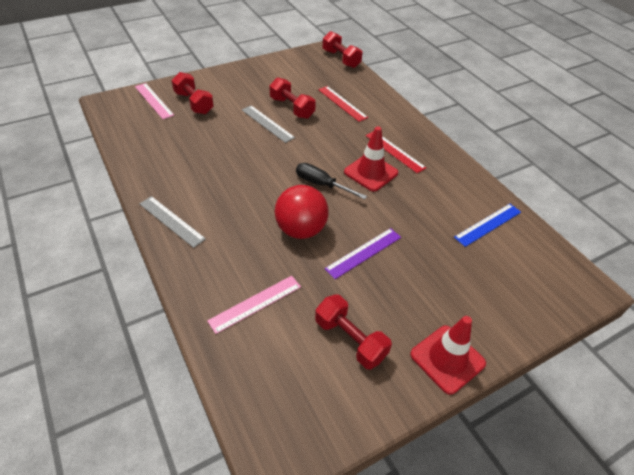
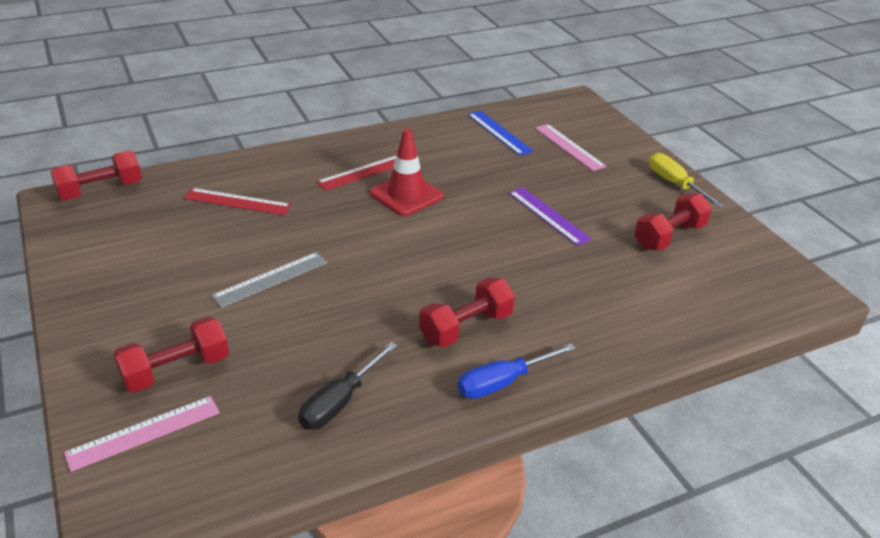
camera: 85 degrees left, 10 degrees down
(171, 221) = (502, 382): grey ruler -> blue screwdriver
(255, 303) = (638, 300): pink ruler -> pink ruler (569, 147)
(292, 108) = (233, 251): red dumbbell -> red dumbbell (466, 327)
(301, 230) = (514, 259): red ball -> none
(321, 184) = (427, 236): black screwdriver -> black screwdriver (340, 402)
(342, 103) = (237, 202): red ruler -> red ruler turned 45 degrees clockwise
(447, 359) = (675, 184): red traffic cone -> yellow screwdriver

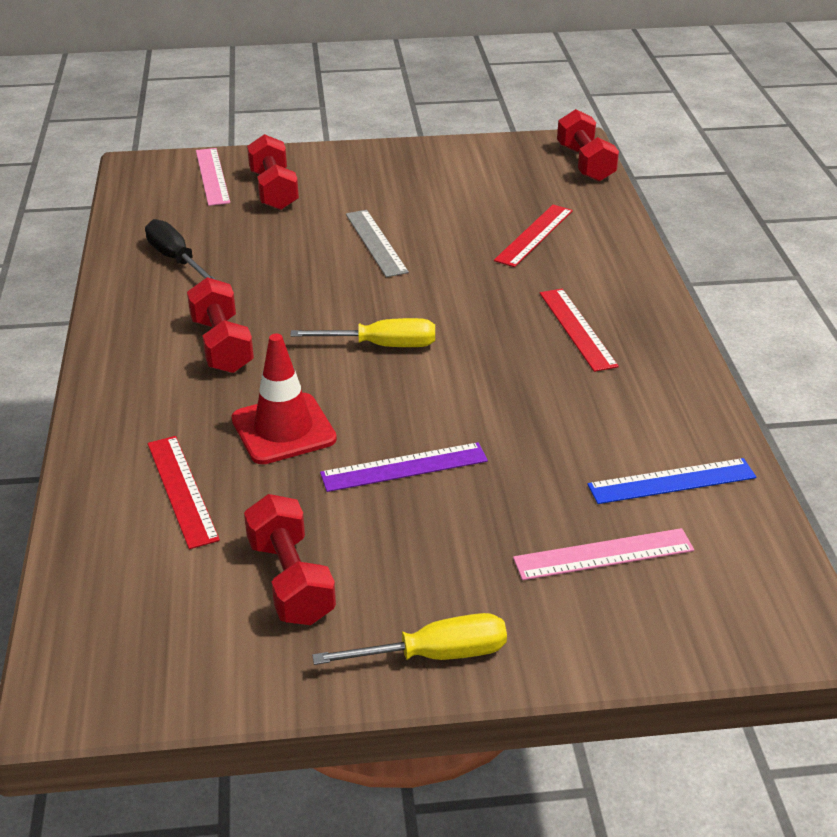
camera: 110 degrees right, 0 degrees up
(406, 195) = (506, 352): red traffic cone -> red traffic cone (283, 429)
(424, 247) = (382, 345): none -> yellow screwdriver
(502, 382) = (127, 350): blue screwdriver -> none
(635, 298) = (182, 490): none -> red ruler

